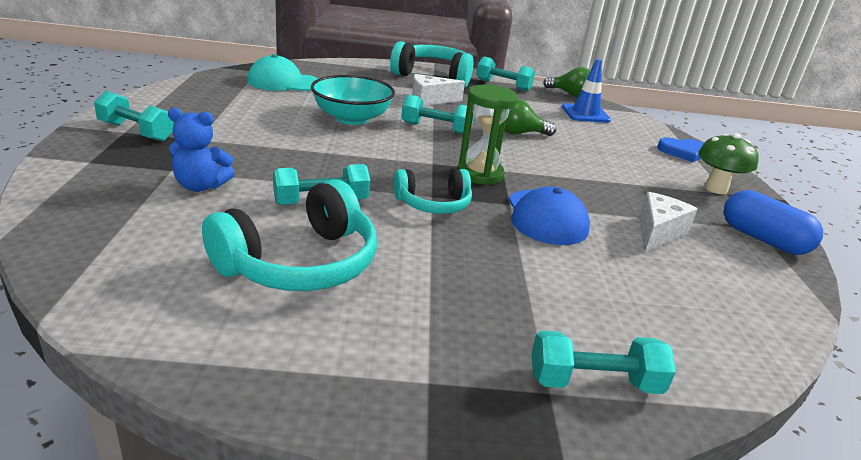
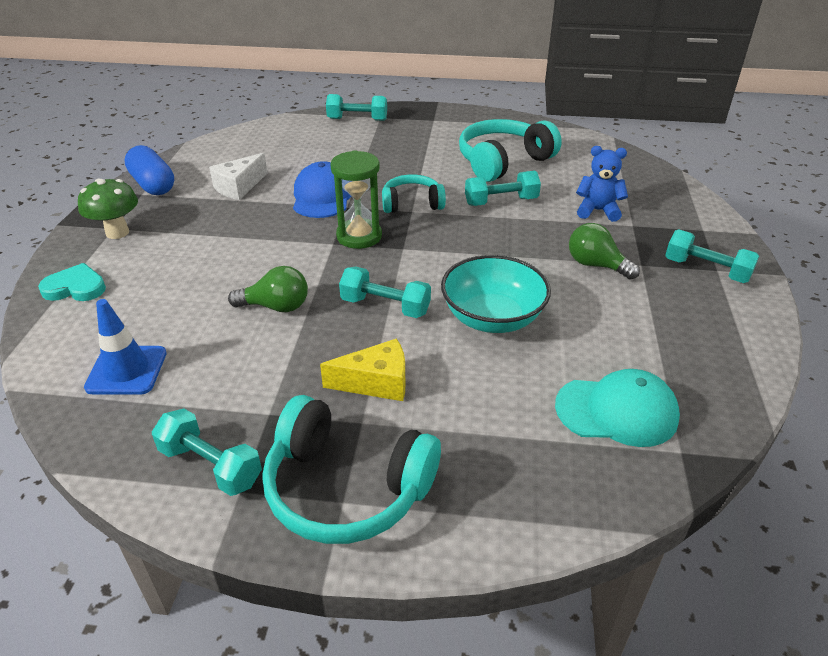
camera: 170 degrees left, 10 degrees up
(430, 100) = (376, 383): white cheese -> yellow cheese
(570, 94) = (89, 444): green light bulb -> green light bulb (596, 265)
(682, 152) = (75, 287): blue heart -> turquoise heart

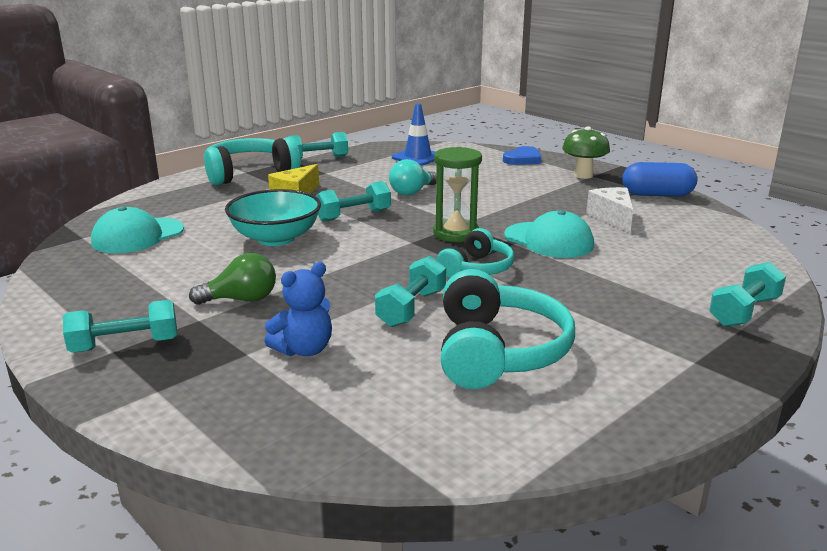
camera: 130 degrees right, 15 degrees down
(75, 287) = (523, 159): turquoise heart -> blue heart
(276, 307) = (412, 192): green light bulb -> turquoise light bulb
(322, 196) = (548, 240): blue cap -> turquoise cap

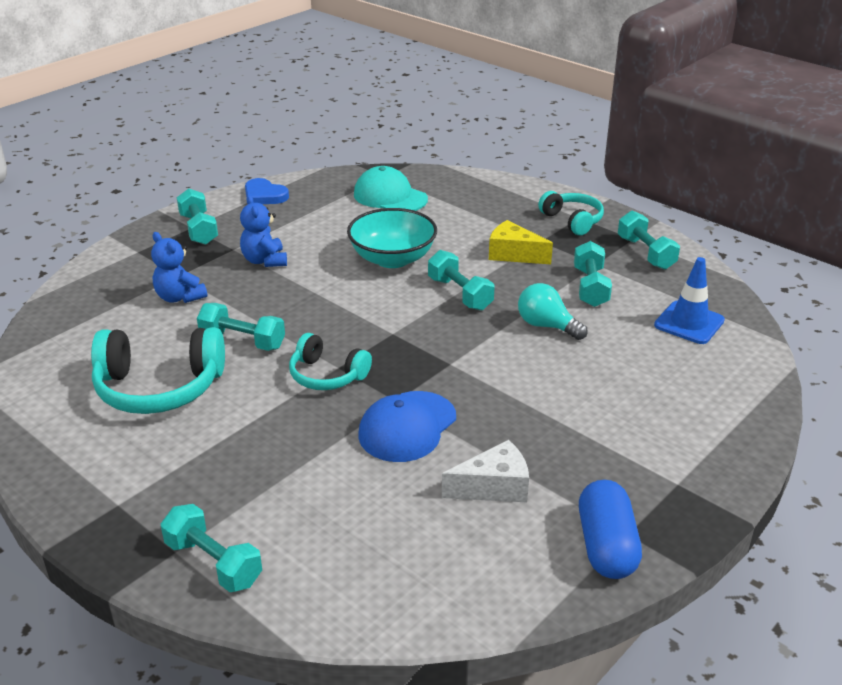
camera: 85 degrees right, 10 degrees up
(241, 300) = (264, 261): green light bulb -> blue teddy bear
(250, 174) = (572, 220): turquoise headphones -> turquoise headphones, size x0.61
(360, 176) = (590, 287): none -> turquoise dumbbell
(456, 233) = (419, 360): green hourglass -> none
(523, 159) = (728, 415): blue heart -> blue heart (264, 195)
(548, 240) = (407, 427): turquoise cap -> blue cap
(583, 175) = (673, 473): green mushroom -> none

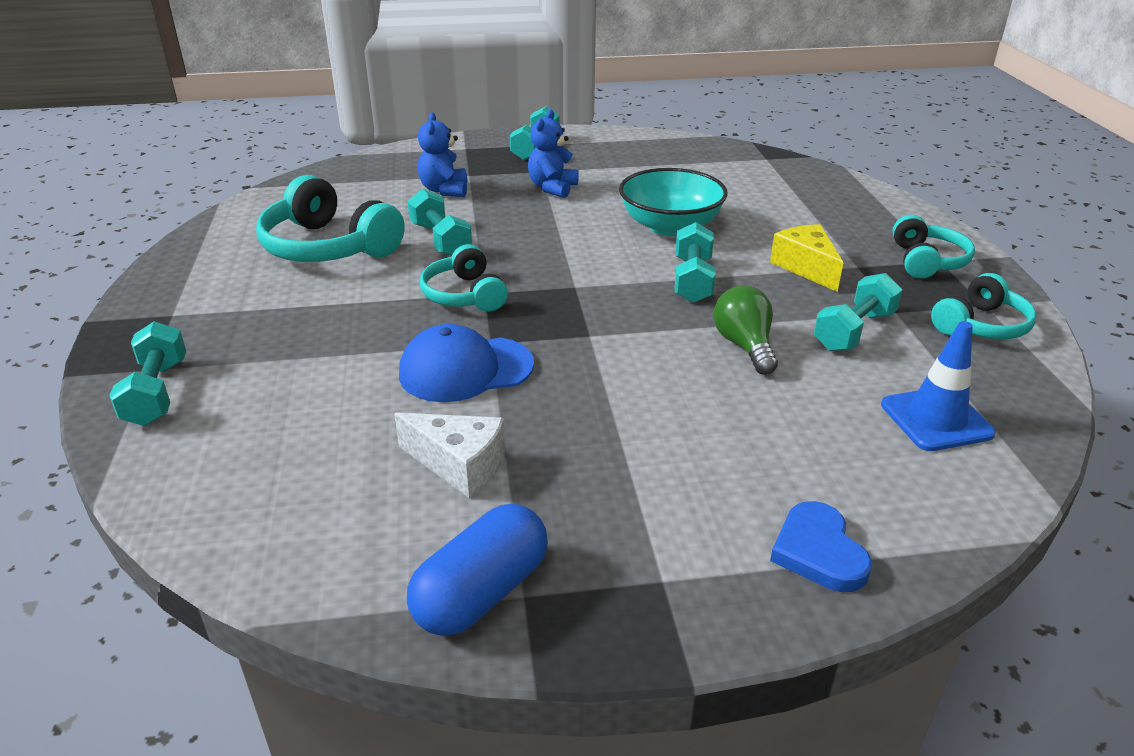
camera: 40 degrees right, 0 degrees up
(264, 195) = (628, 140): blue heart -> blue heart (818, 551)
(390, 197) = (746, 176): turquoise cap -> none
(546, 326) = (744, 346): turquoise light bulb -> green light bulb
(645, 253) = (980, 325): turquoise dumbbell -> turquoise headphones

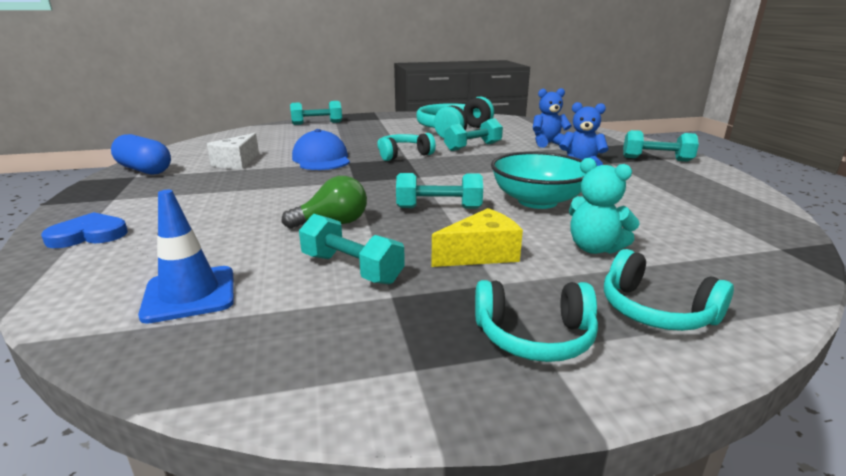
camera: 85 degrees right, 10 degrees down
(781, 219) = (594, 248): none -> turquoise teddy bear
(980, 325) = (359, 354): turquoise headphones -> turquoise headphones (655, 311)

